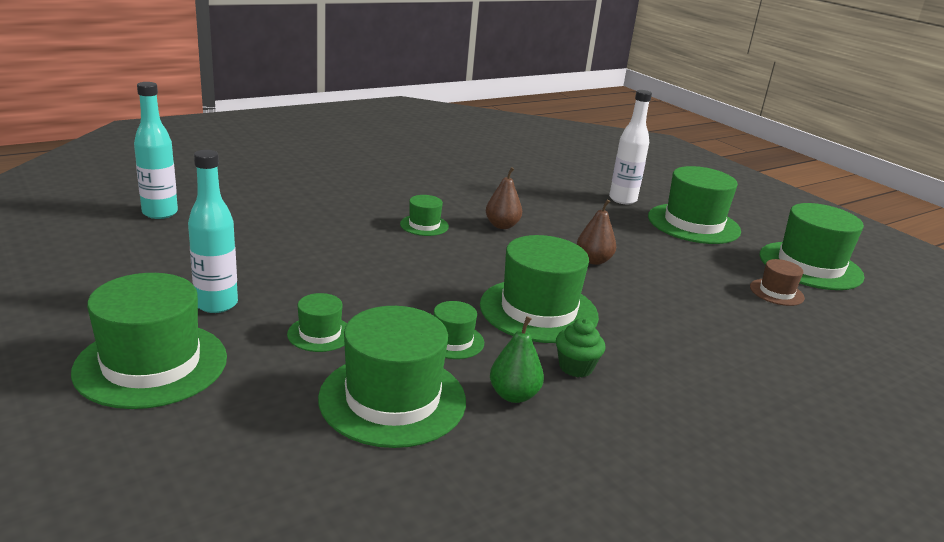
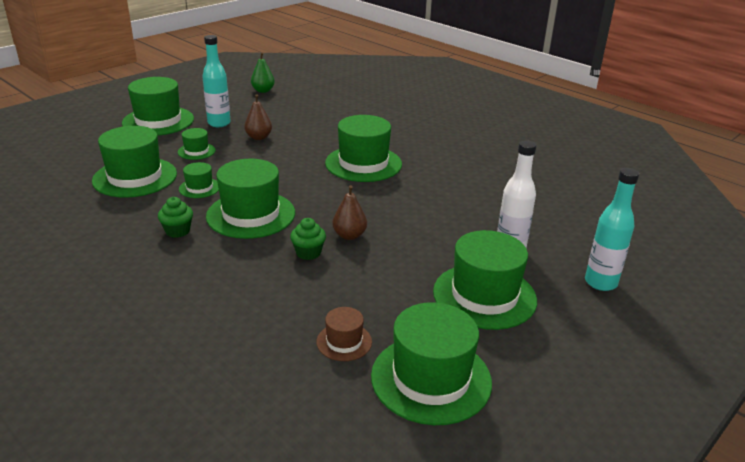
camera: 80 degrees right, 5 degrees up
(160, 213) = (319, 92): turquoise bottle -> turquoise bottle (600, 282)
(424, 225) = (363, 163): green hat -> green hat, size x2.04
(502, 225) = (388, 192): brown pear -> brown pear (258, 137)
(514, 395) = (142, 211): green pear -> green pear (263, 91)
(628, 287) = (308, 253): none -> green cupcake

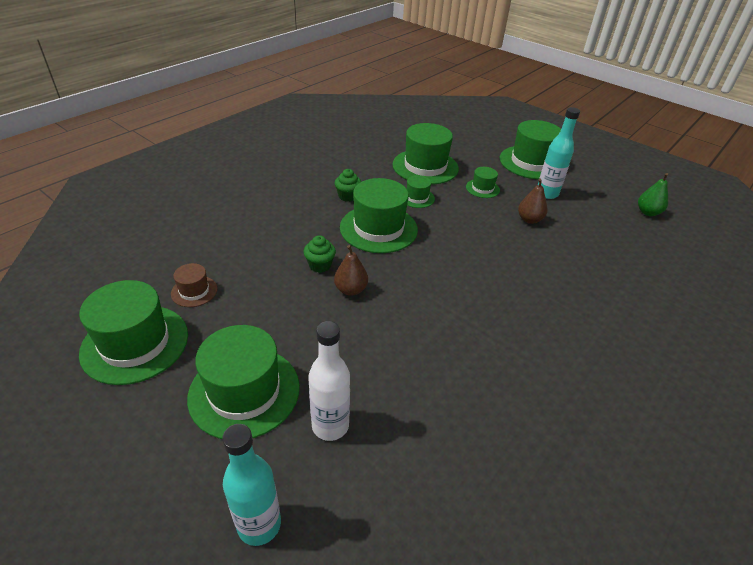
camera: 85 degrees right, 10 degrees up
(363, 163) = (503, 296): green hat -> none

